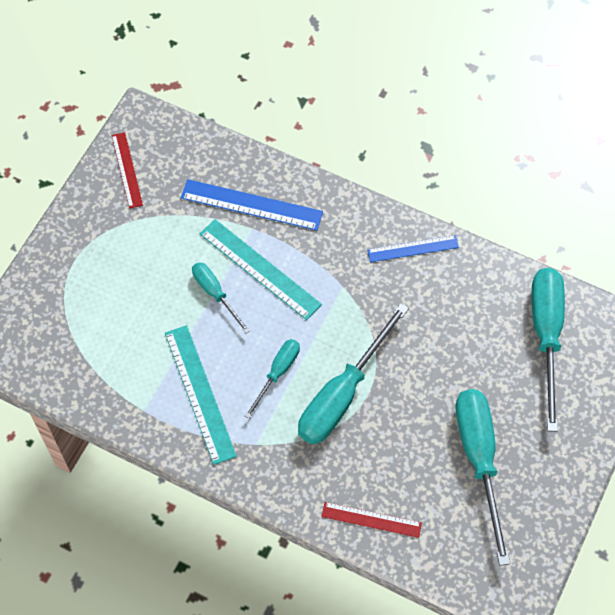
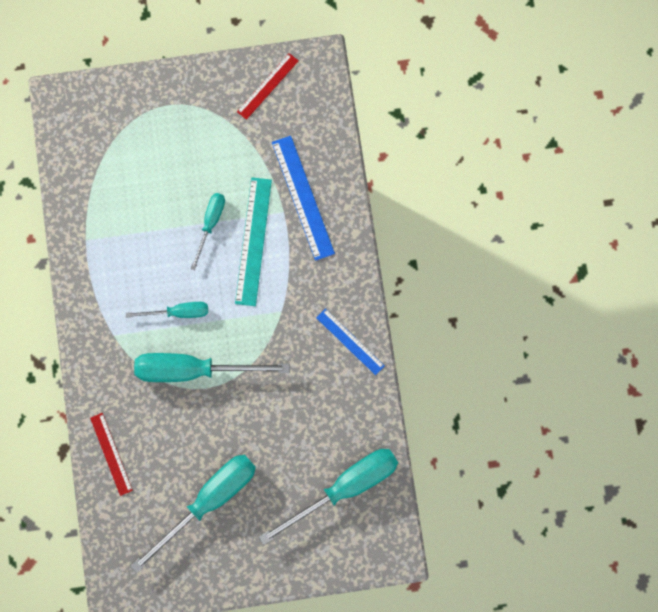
camera: 55 degrees right, 15 degrees up
(200, 393) = (125, 269): turquoise ruler -> none

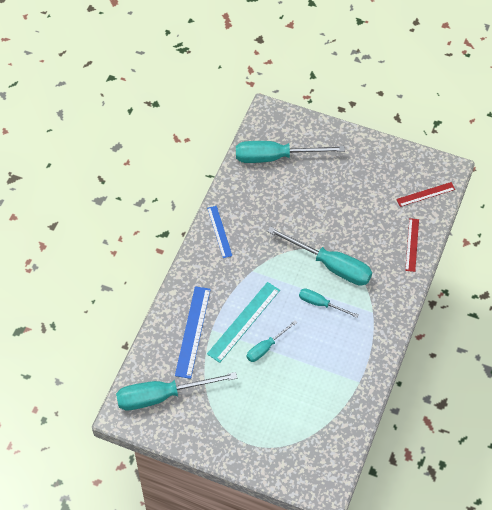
camera: 150 degrees left, 20 degrees down
(208, 501) = (364, 190): turquoise screwdriver -> turquoise screwdriver (162, 396)
(268, 86) = (168, 418): red ruler -> red ruler (425, 194)

